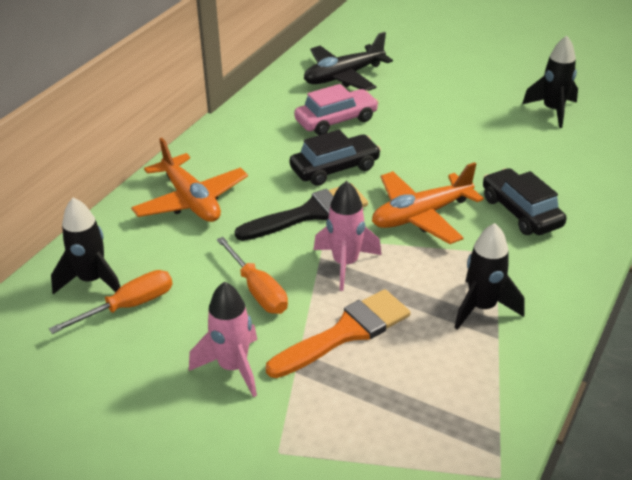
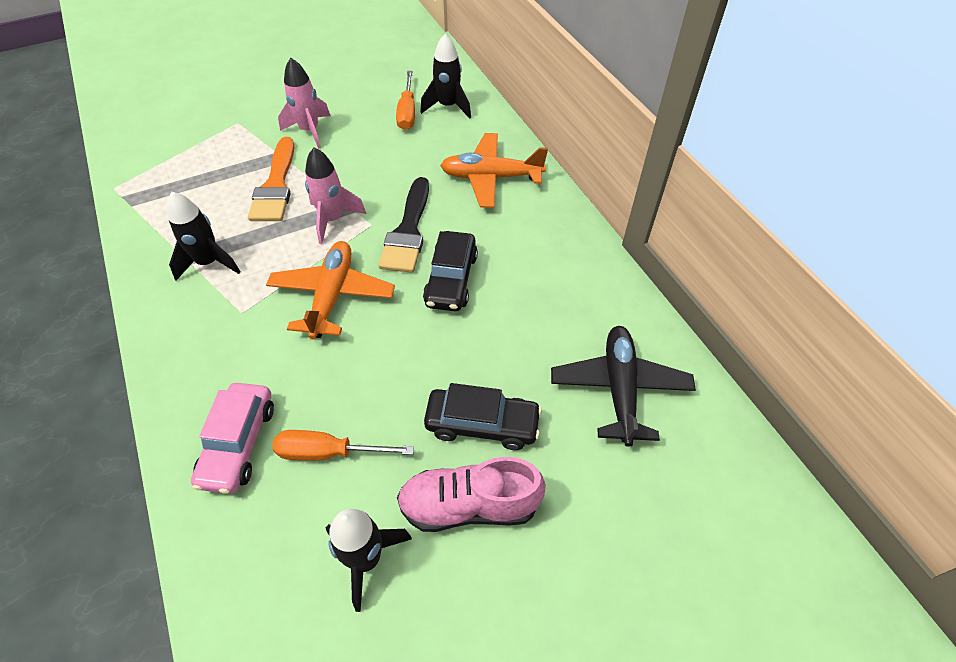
camera: 125 degrees right, 15 degrees up
(258, 290) = (358, 167): orange screwdriver -> orange screwdriver (328, 452)
(336, 120) = (530, 326): pink car -> pink car (238, 443)
(480, 94) = (469, 505): none -> pink shoe
(521, 212) = (259, 368): black car -> black car (482, 424)

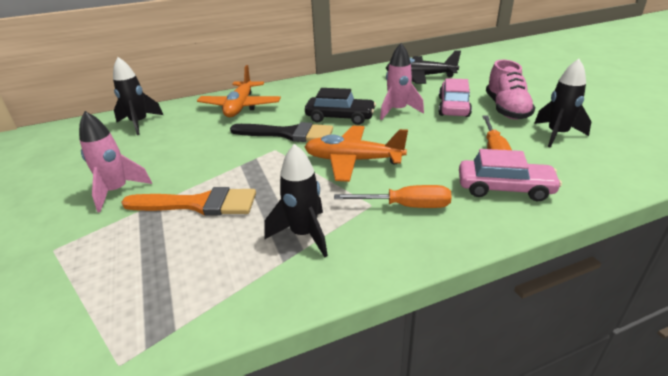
camera: 85 degrees left, 20 degrees down
(332, 220) = (263, 167): pink rocket -> pink rocket (397, 111)
(407, 112) = (132, 140): orange screwdriver -> orange screwdriver (406, 206)
(482, 424) = (453, 107): black car -> pink car

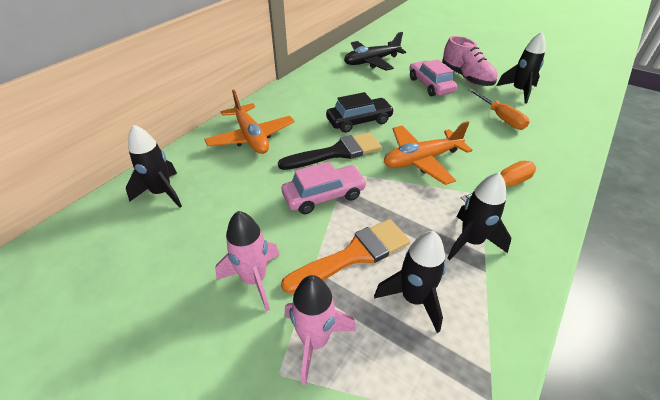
camera: 35 degrees left, 10 degrees up
(196, 251) = (413, 298): none -> black rocket
(397, 111) = (396, 101): pink rocket -> pink rocket (315, 341)
(504, 188) = (540, 146): pink car -> pink car (324, 196)

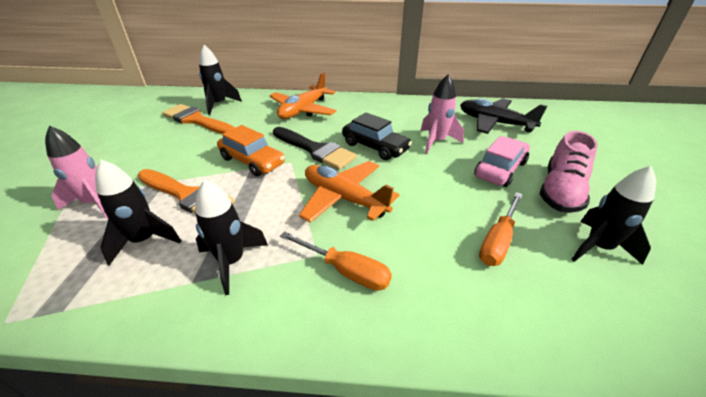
camera: 60 degrees right, 5 degrees down
(185, 220) = (196, 120): none -> orange brush
(254, 280) = (149, 161): pink rocket -> pink rocket (436, 142)
(324, 196) = (252, 161): pink car -> orange car

